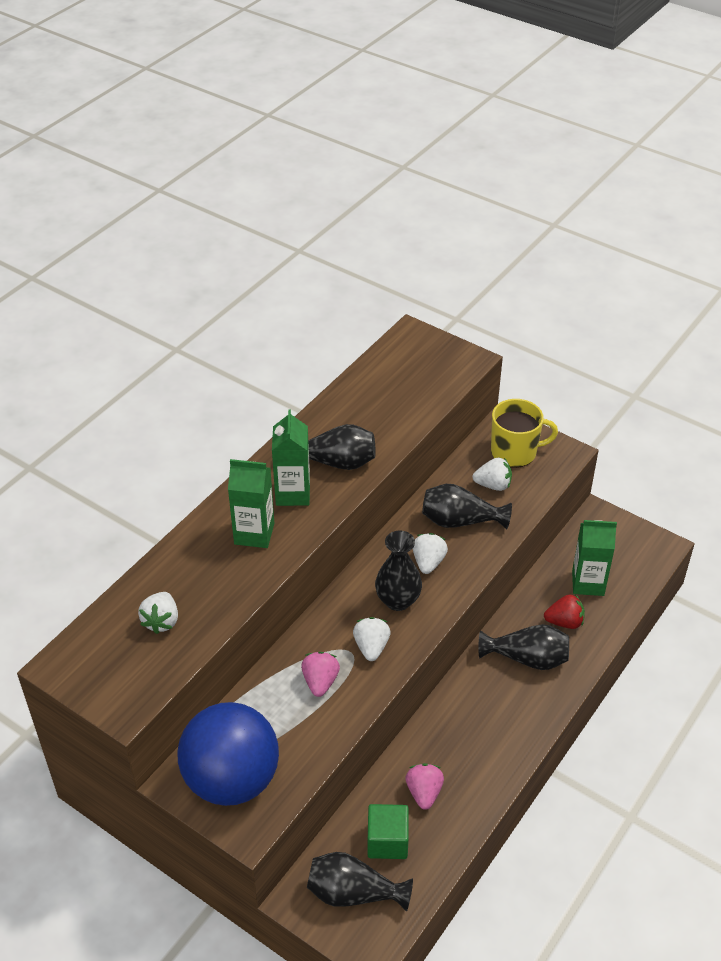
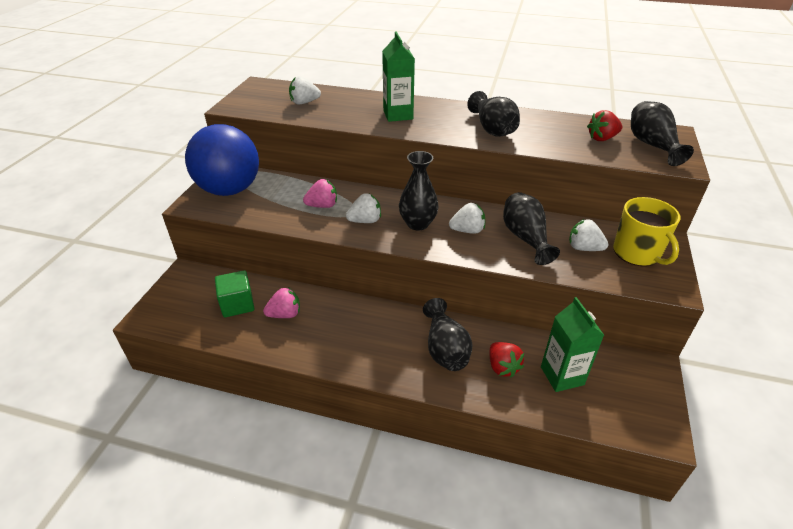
camera: 70 degrees right, 5 degrees down
(293, 493) = (446, 120): green carton -> none
(353, 893) = (191, 297): black vase -> black vase (652, 145)
(398, 388) = (602, 138): none -> red strawberry
(493, 485) = (584, 248): white strawberry -> white strawberry turned 135 degrees clockwise

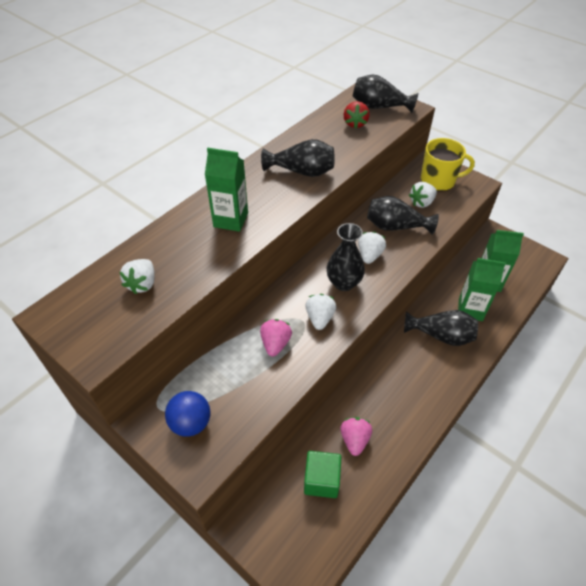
camera: 65 degrees left, 10 degrees up
(230, 190) = (191, 423): blue ball -> blue ball, size x0.51
(502, 367) = (470, 309): red strawberry -> green carton

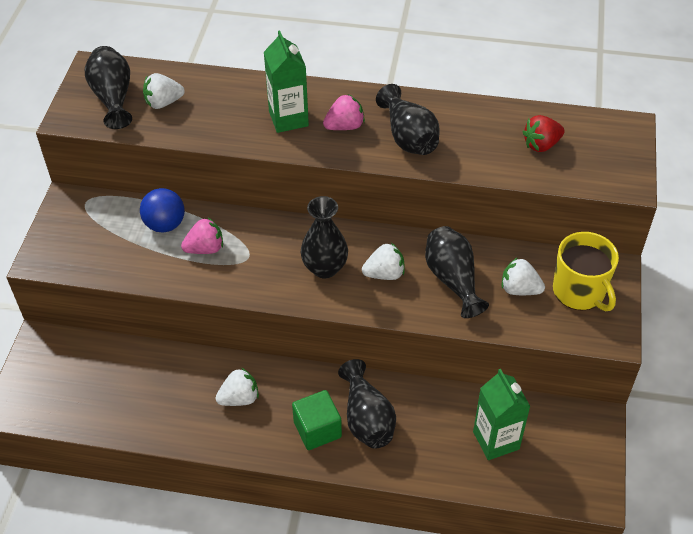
camera: 60 degrees right, 0 degrees up
(191, 423) = (83, 231): blue ball -> blue ball (165, 224)
(320, 318) = (261, 269): white strawberry -> white strawberry (239, 398)
(321, 480) = (116, 381): green cube -> green cube (317, 429)
(354, 439) = (176, 389): pink strawberry -> pink strawberry (345, 126)
(379, 107) = (599, 153): black vase -> black vase (113, 98)
(470, 309) = (431, 436): green carton -> none

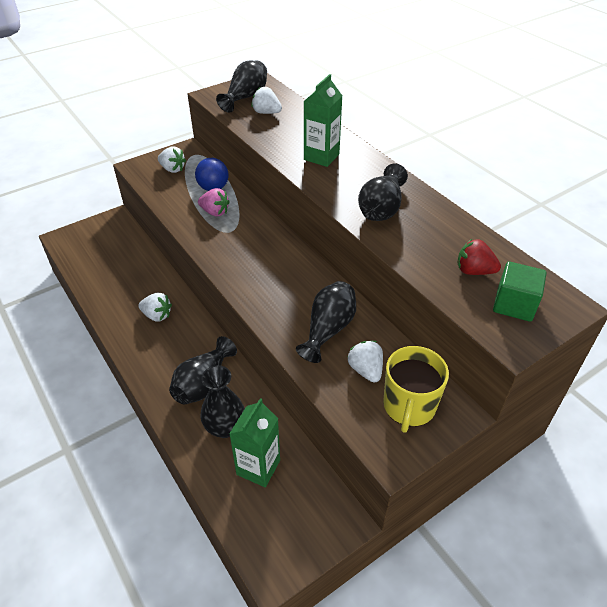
camera: 45 degrees right, 5 degrees down
(317, 429) = (170, 365): green cube -> green cube (514, 304)
(325, 268) = (261, 266): black vase -> black vase (225, 427)
(345, 126) = (349, 179): pink strawberry -> none
(384, 274) = (291, 294): white strawberry -> white strawberry (172, 169)

